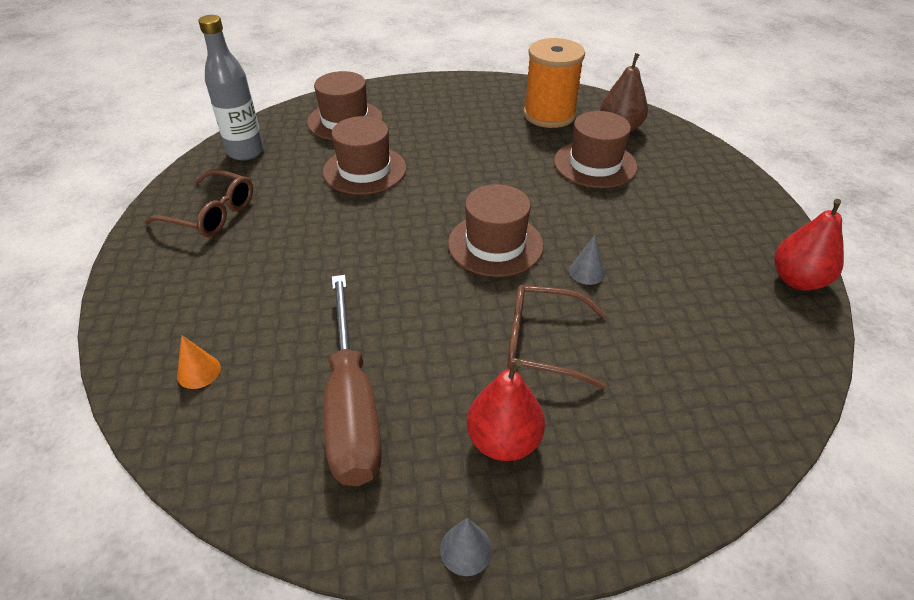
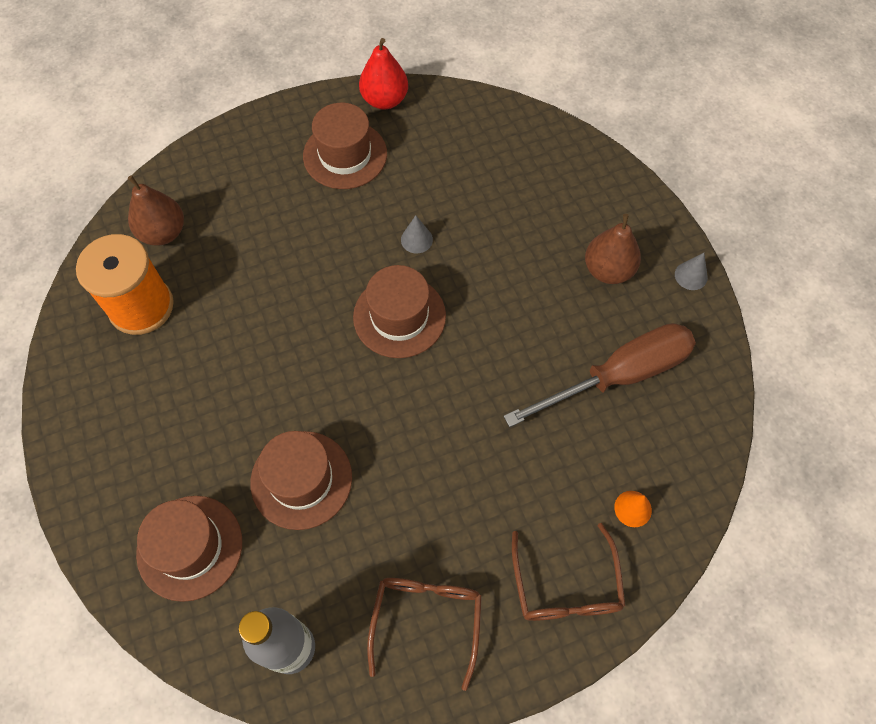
camera: 105 degrees left, 20 degrees up
(503, 441) = (608, 270): red pear -> brown pear
(542, 343) = (510, 260): brown glasses -> brown glasses (566, 586)
(595, 164) = (242, 249): brown hat -> brown hat (345, 155)

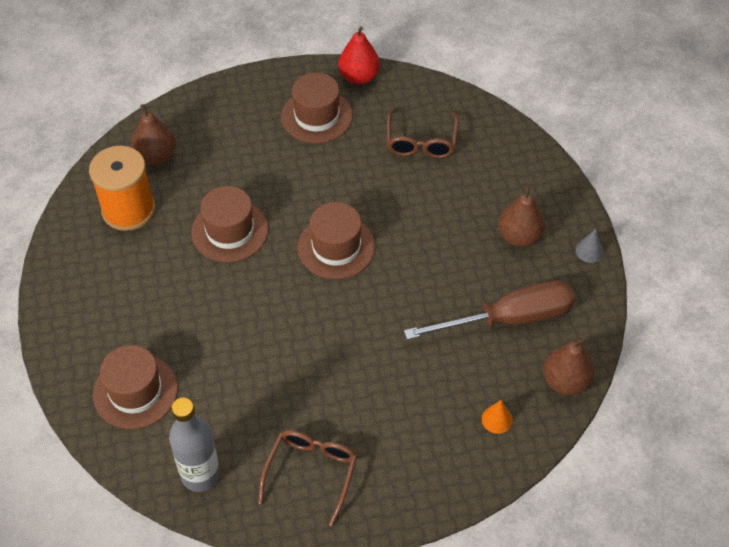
camera: 10 degrees right, 10 degrees down
(301, 479) = (232, 356): brown hat -> brown hat (230, 231)
(416, 239) = (363, 190): grey cone -> none
(566, 586) = (428, 467): brown glasses -> brown glasses (421, 142)
(701, 445) = (565, 381): none -> brown pear

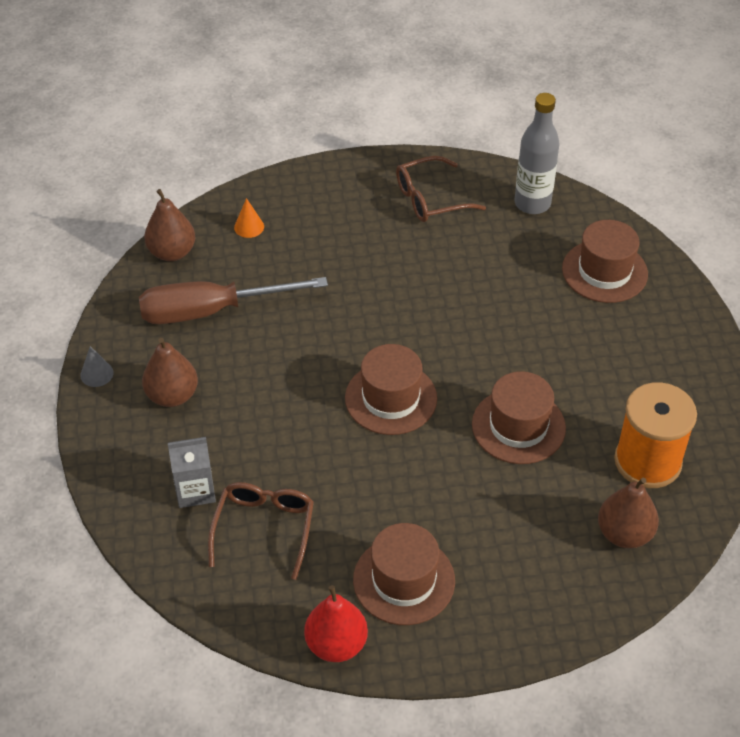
camera: 175 degrees left, 5 degrees down
(311, 472) = (430, 199): brown glasses -> brown glasses turned 45 degrees clockwise
(479, 164) = (195, 490): none -> grey carton

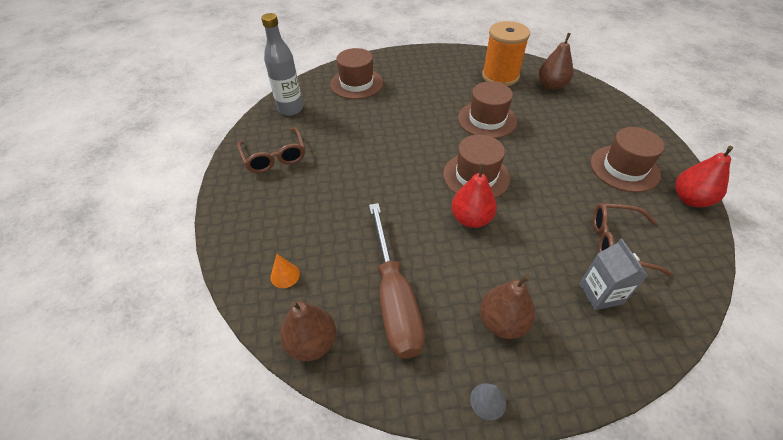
camera: 90 degrees left, 0 degrees up
(314, 385) = (471, 219): none -> red pear

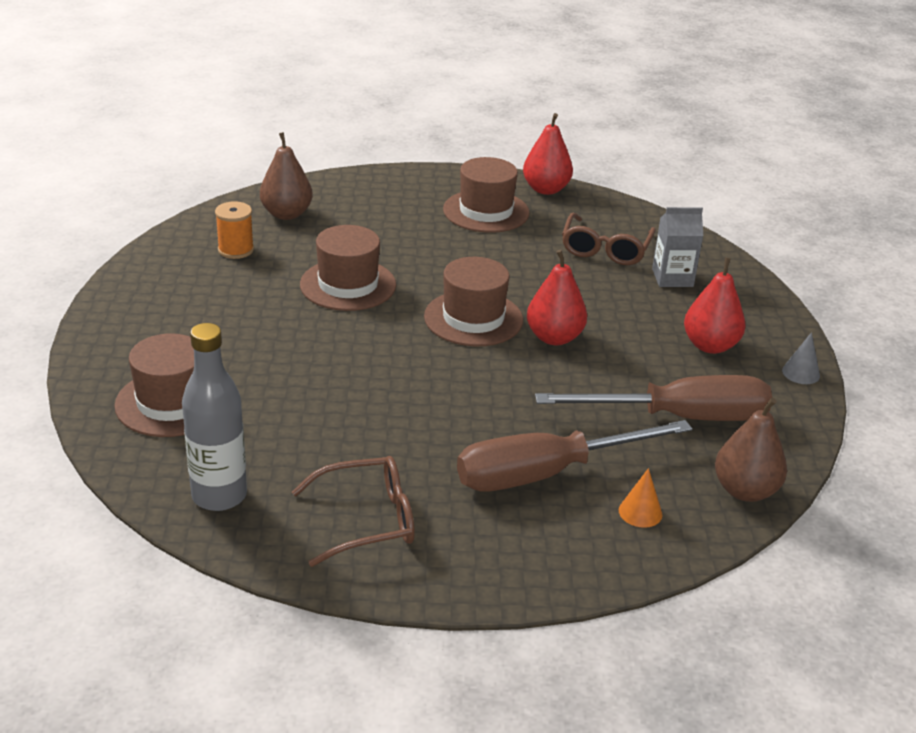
camera: 85 degrees left, 15 degrees down
(319, 225) = (546, 473): none -> brown screwdriver
(500, 76) = (236, 250): orange spool -> orange spool, size x0.55
(502, 322) = (710, 346): brown pear -> red pear

